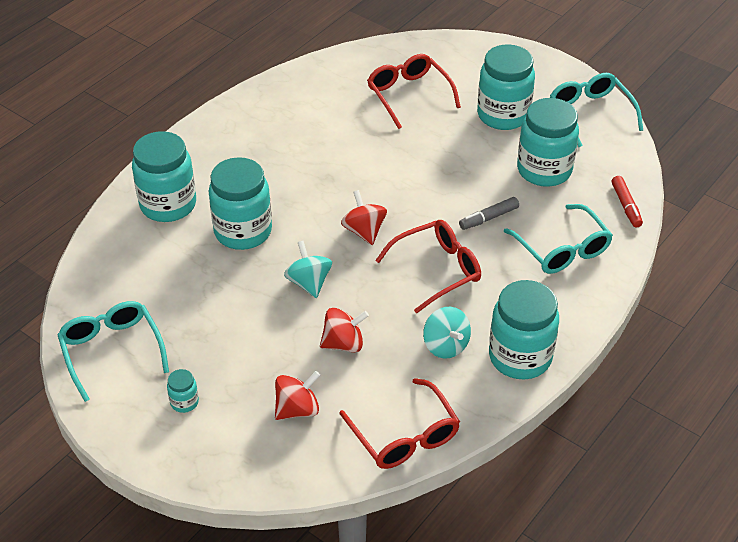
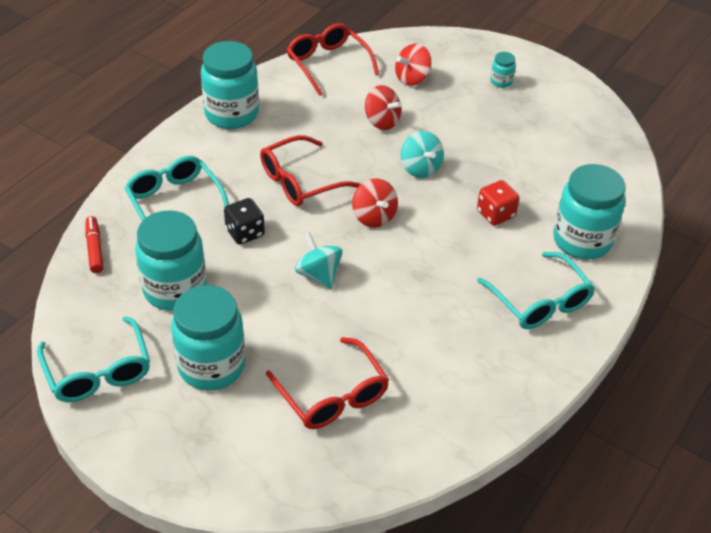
camera: 175 degrees right, 0 degrees up
(112, 351) = (574, 114): turquoise glasses -> turquoise glasses (539, 301)
(243, 231) = (495, 214): turquoise jar -> red dice
(343, 343) = (382, 121): red spinning top -> red spinning top turned 120 degrees counterclockwise
(445, 345) = (294, 121): turquoise spinning top -> turquoise spinning top (318, 275)
(489, 218) = (245, 233): grey marker -> black dice

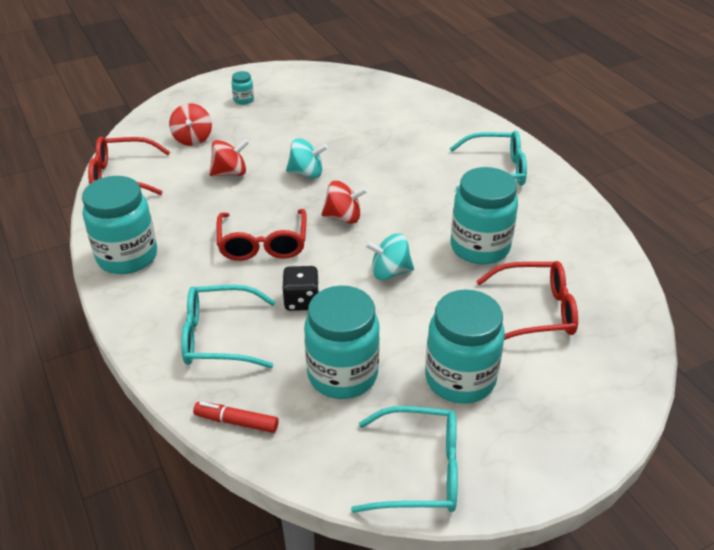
camera: 60 degrees left, 5 degrees down
(495, 214) = (390, 156): red dice -> none
(582, 240) = (447, 130): turquoise jar -> turquoise jar (479, 247)

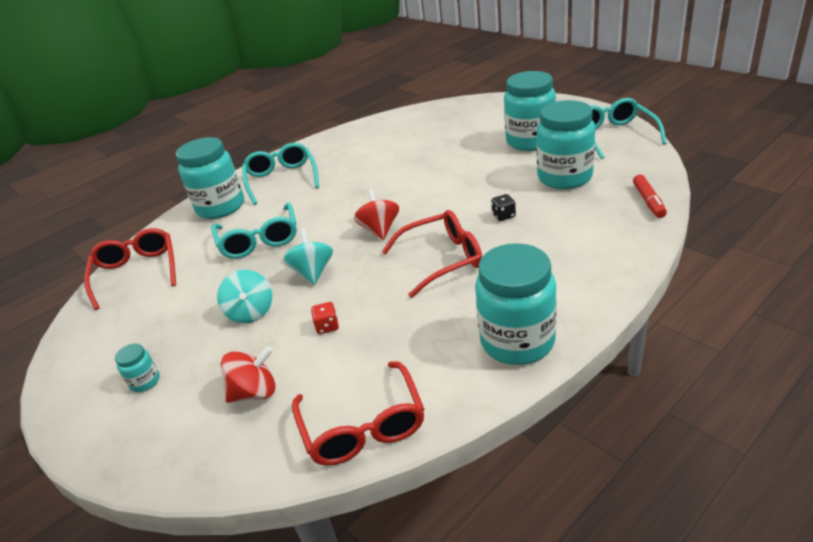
camera: 100 degrees left, 5 degrees down
(219, 337) = (577, 239): turquoise glasses -> turquoise glasses (259, 240)
(230, 173) = (327, 326): red spinning top -> red dice
(301, 301) = (503, 215): black dice -> black dice, size x0.63
(389, 272) = (442, 189): turquoise spinning top -> turquoise spinning top (251, 312)
(479, 247) = (390, 164): turquoise jar -> turquoise jar (221, 207)
(535, 311) = (448, 133): red glasses -> red glasses (137, 272)

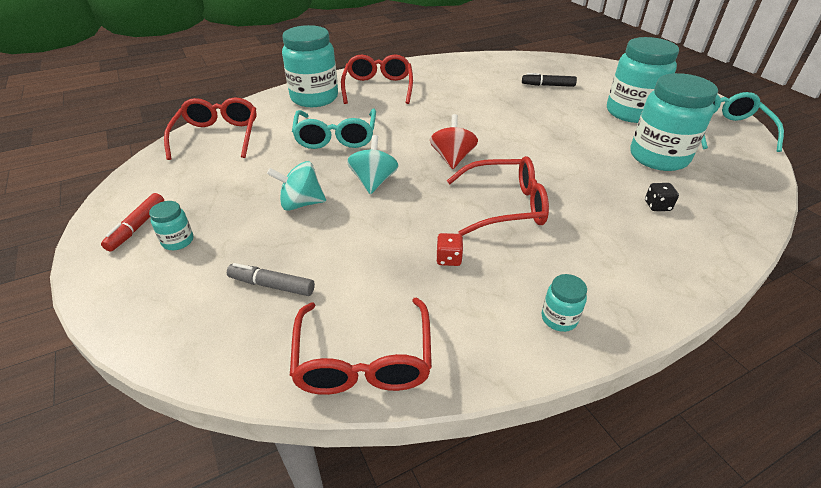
camera: 10 degrees right, 5 degrees up
(251, 312) = (301, 203): turquoise spinning top -> turquoise spinning top turned 90 degrees clockwise
(255, 392) = (272, 285): red spinning top -> grey marker
(282, 179) = (378, 87): turquoise glasses -> red glasses
(327, 326) = (367, 240): red dice -> red dice (448, 259)
(447, 134) = (548, 85): none -> black marker
(503, 215) = (582, 179): black dice -> black dice (657, 206)
(517, 341) = (559, 318): turquoise jar -> turquoise jar, size x0.44
(648, 201) = (747, 207): red marker -> red marker (137, 227)

